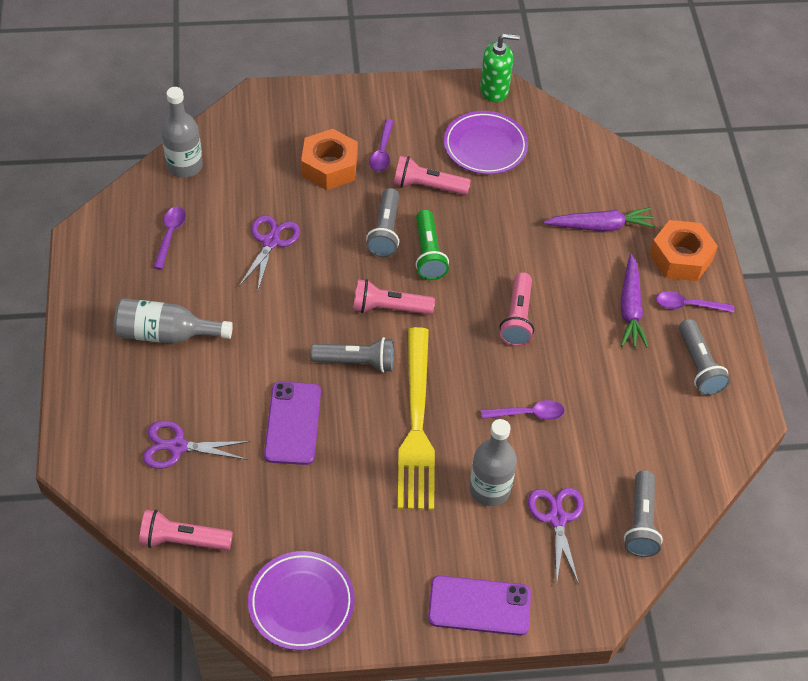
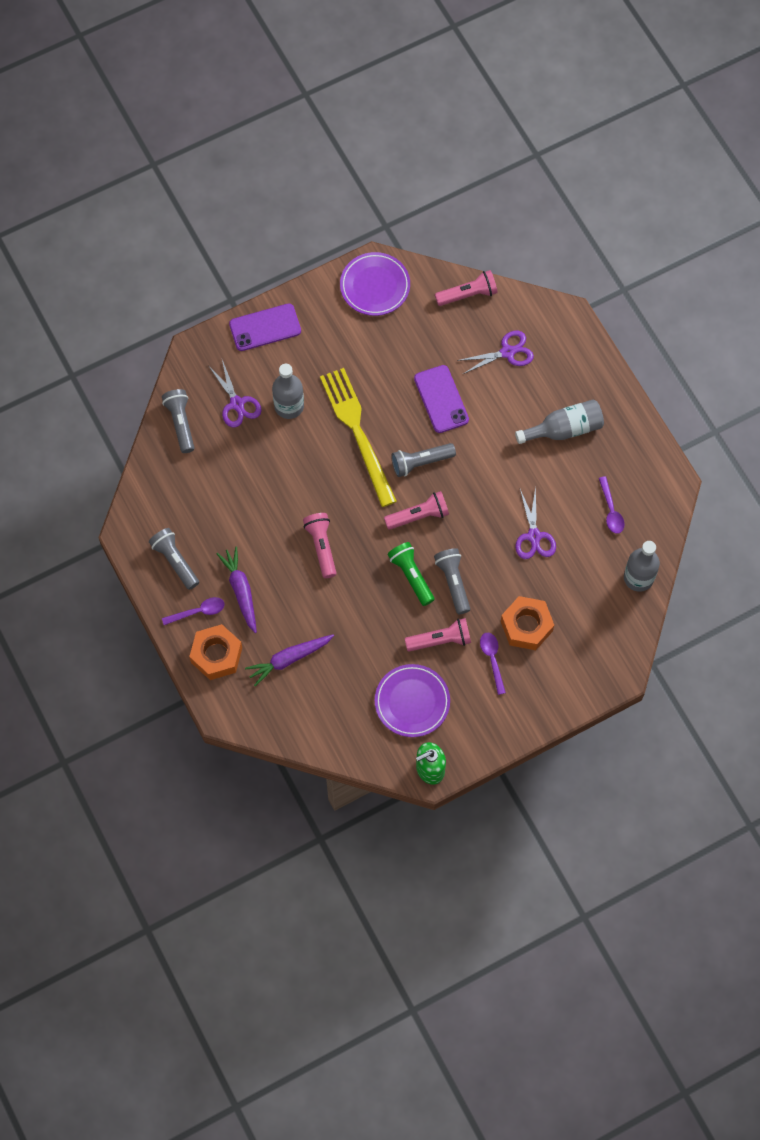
camera: 160 degrees right, 15 degrees up
(528, 414) = (284, 472): purple spoon -> none

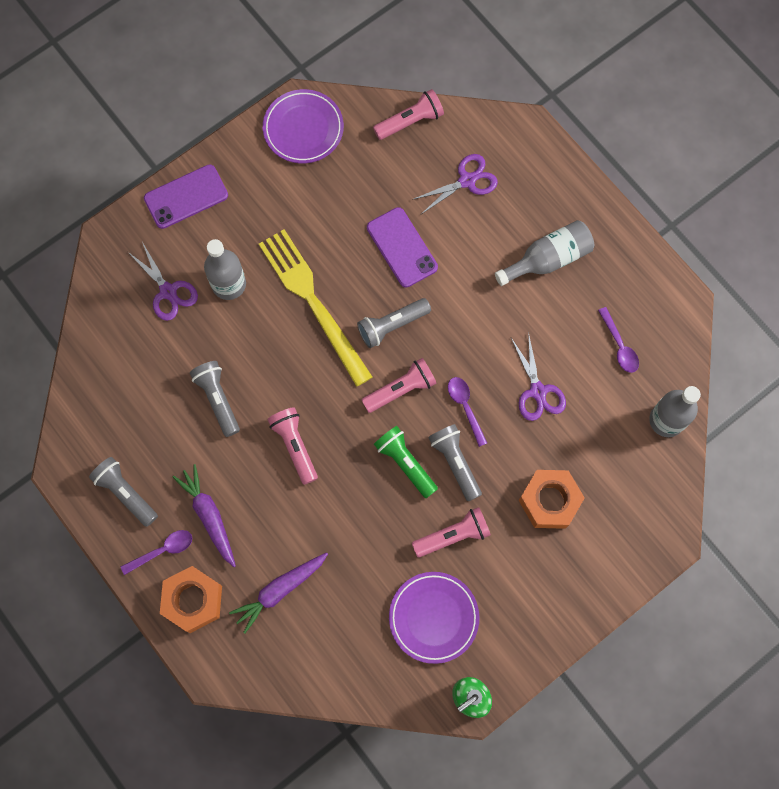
camera: 10 degrees left, 5 degrees up
(180, 423) = (106, 325): grey flashlight -> grey flashlight (217, 399)
(492, 659) = (517, 548): purple spoon -> purple spoon (465, 407)

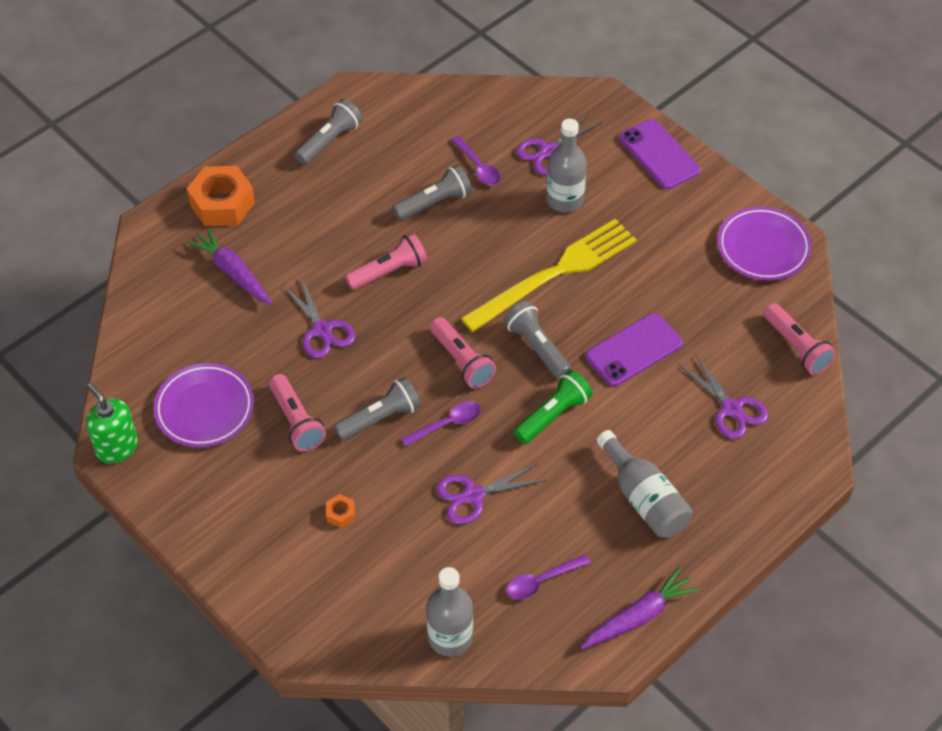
camera: 85 degrees right, 20 degrees down
(163, 550) = (272, 175): purple spoon -> purple spoon (478, 167)
(209, 516) = (309, 208): purple carrot -> purple carrot (638, 616)
(355, 509) = (322, 330): none -> purple scissors
(405, 463) = (376, 371): green flashlight -> green flashlight (553, 415)
(549, 501) = (340, 514): orange nut -> orange nut, size x0.44

